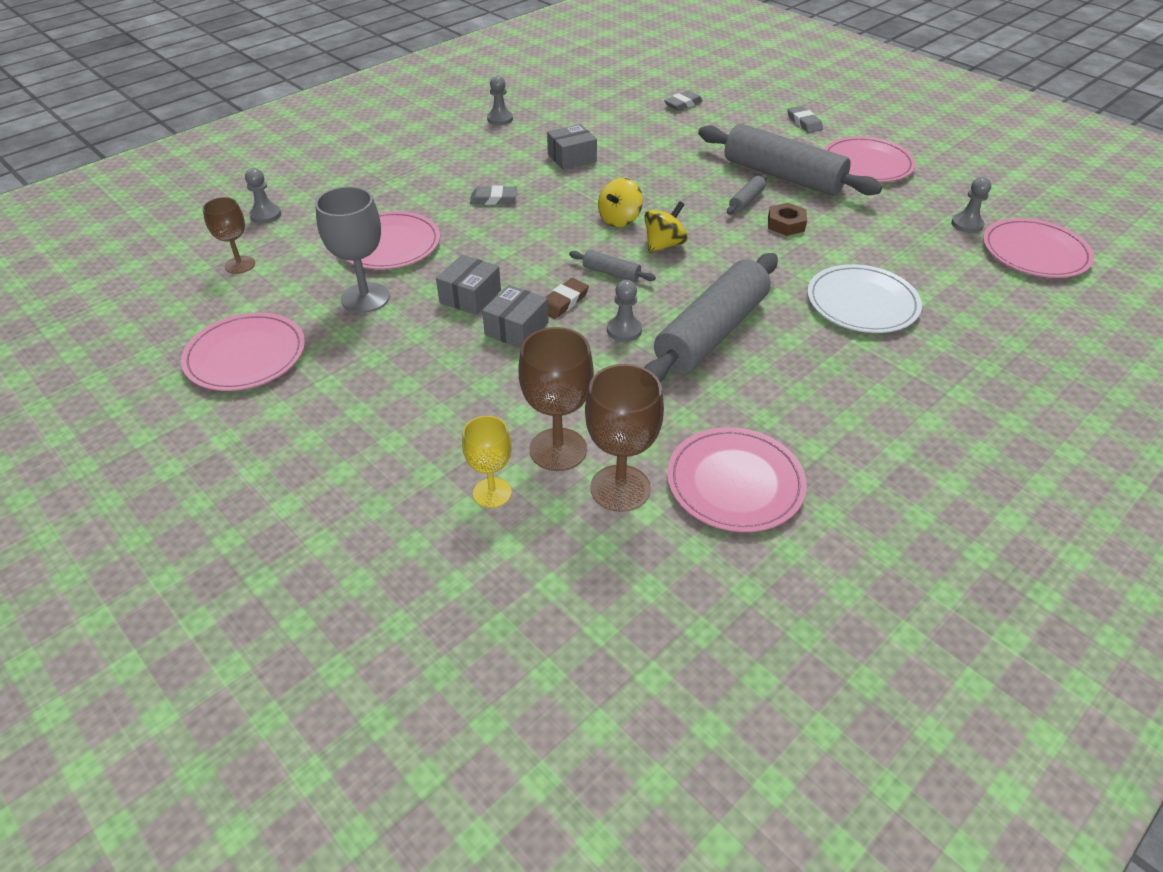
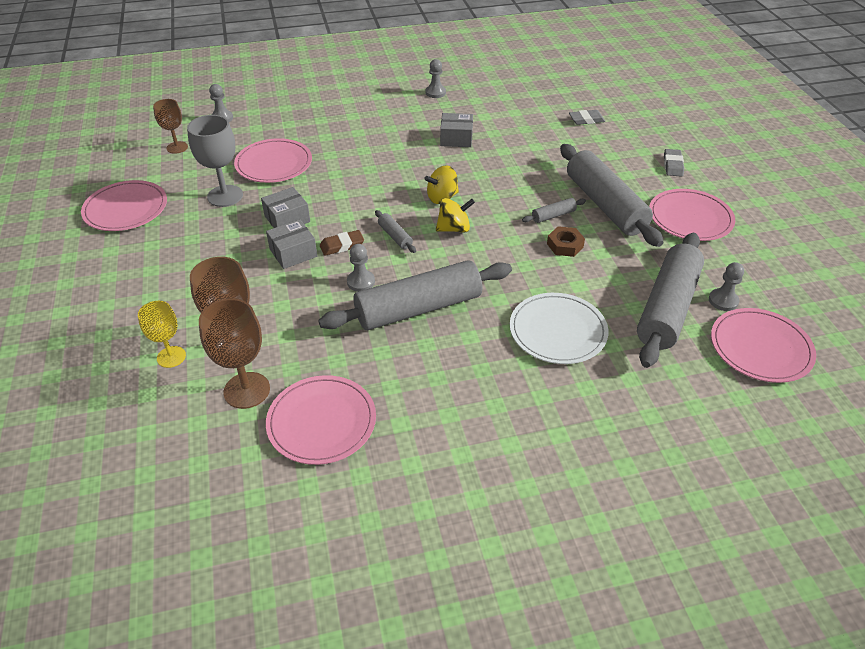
camera: 30 degrees right, 0 degrees up
(493, 199) = (371, 153): grey eraser -> none
(930, 247) = (667, 308): none -> grey rolling pin

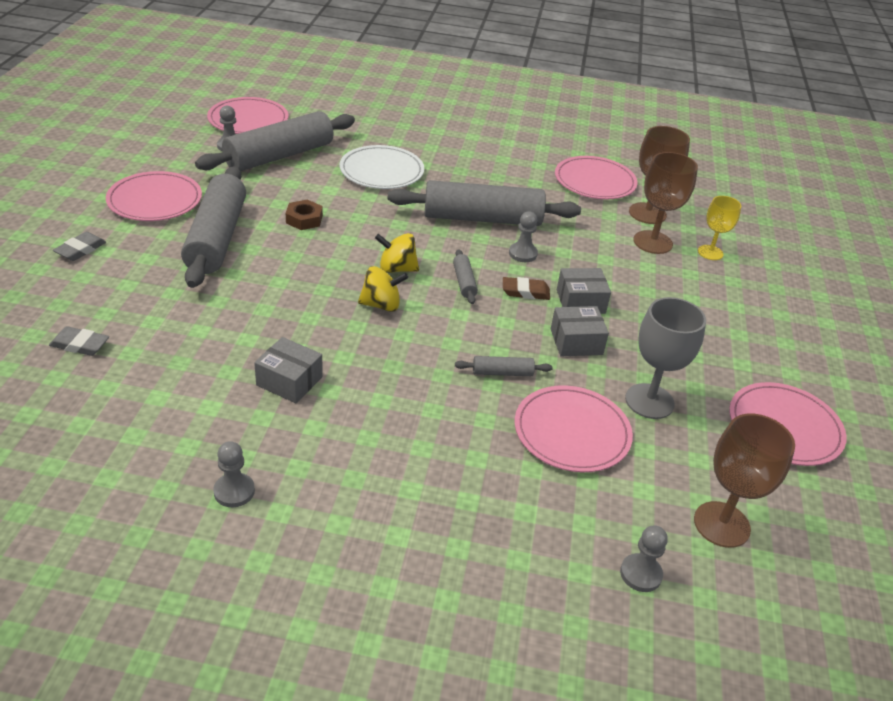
camera: 160 degrees left, 5 degrees down
(177, 147) = (721, 524): brown goblet -> brown goblet, size x1.56
(553, 215) = (282, 246): grey rolling pin -> grey rolling pin (502, 373)

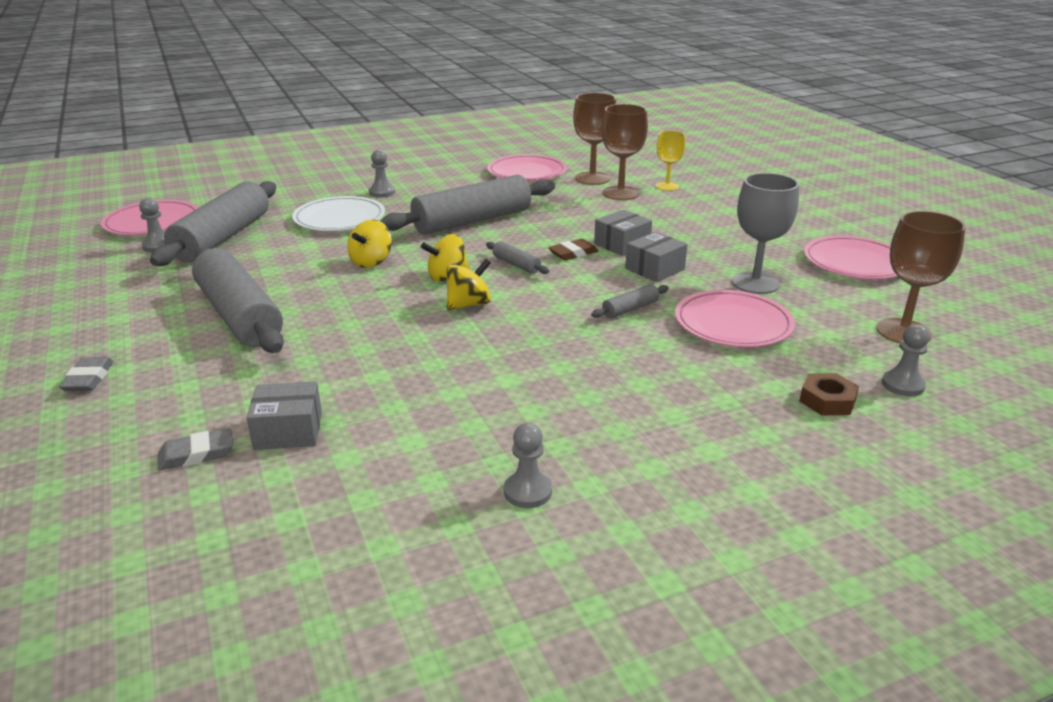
camera: 30 degrees left, 10 degrees down
(155, 200) = (127, 311): pink plate -> none
(289, 381) = (462, 389): grey box -> grey box (288, 431)
(304, 219) = (312, 273): brown nut -> brown nut (827, 400)
(357, 228) = (371, 262): none -> yellow spinning top
(523, 254) = (536, 231): grey pawn -> grey pawn (382, 192)

